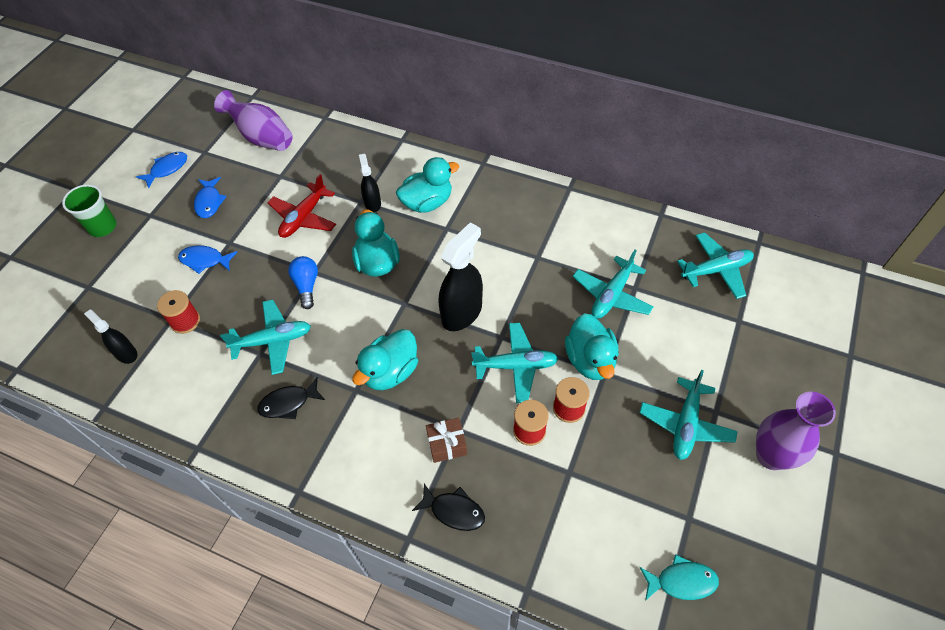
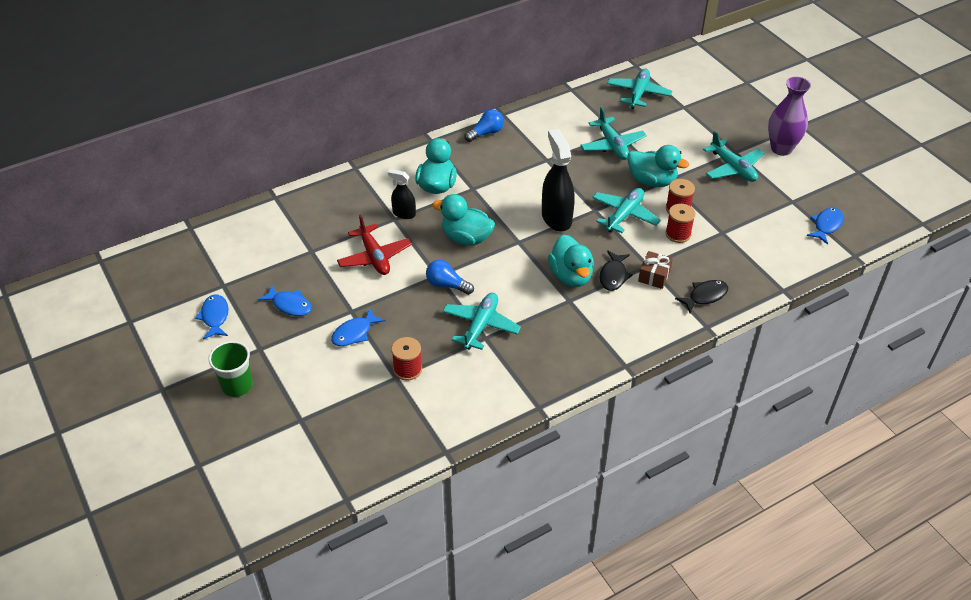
camera: 55 degrees left, 10 degrees down
(126, 353) = (403, 418): black spray bottle -> none
(261, 137) = (251, 243): purple vase -> none
(288, 403) = (546, 340): black fish -> black fish (613, 275)
(530, 192) = (486, 133): none -> blue light bulb
(681, 581) = (826, 225): turquoise fish -> blue fish

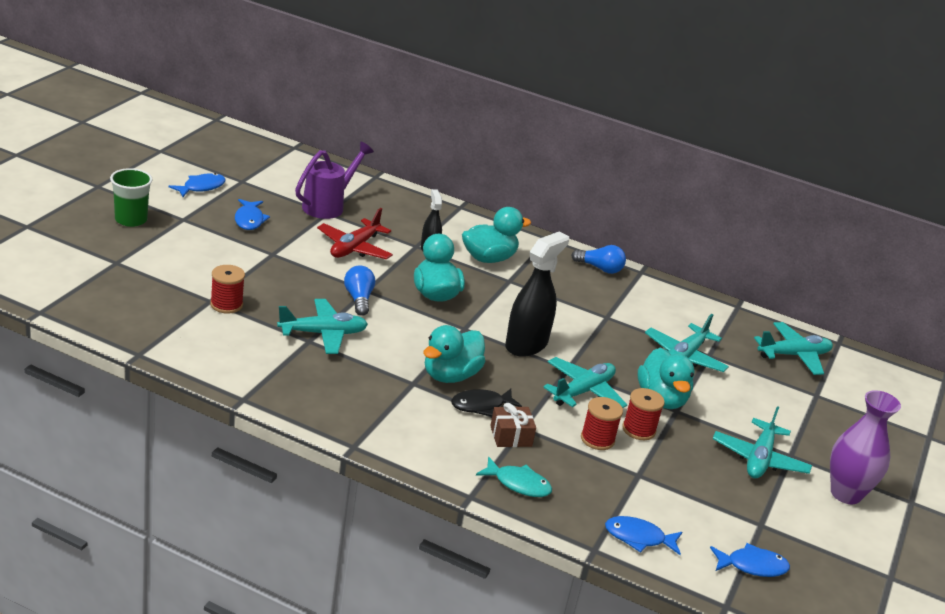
camera: 50 degrees right, 15 degrees down
(301, 246) = (328, 206): none -> purple watering can
(354, 333) = (246, 263): blue fish -> blue fish (638, 538)
(624, 215) = (583, 391): turquoise plane -> turquoise plane turned 45 degrees counterclockwise
(705, 296) = (518, 484): black fish -> turquoise fish

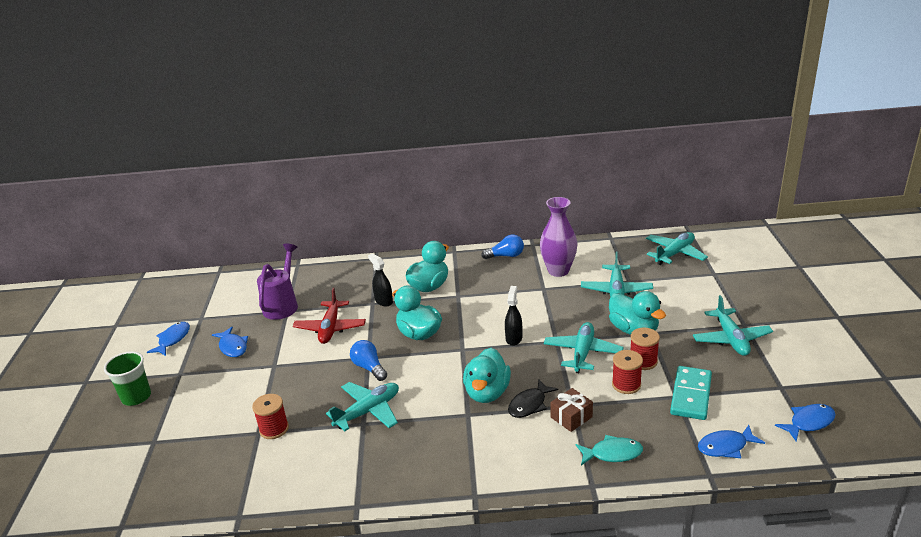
camera: 20 degrees left, 0 degrees up
(526, 345) = (514, 338): black spray bottle -> black spray bottle, size x0.56
(654, 481) = (691, 395): none -> turquoise domino
(845, 494) = (800, 333): purple vase -> purple vase (558, 271)

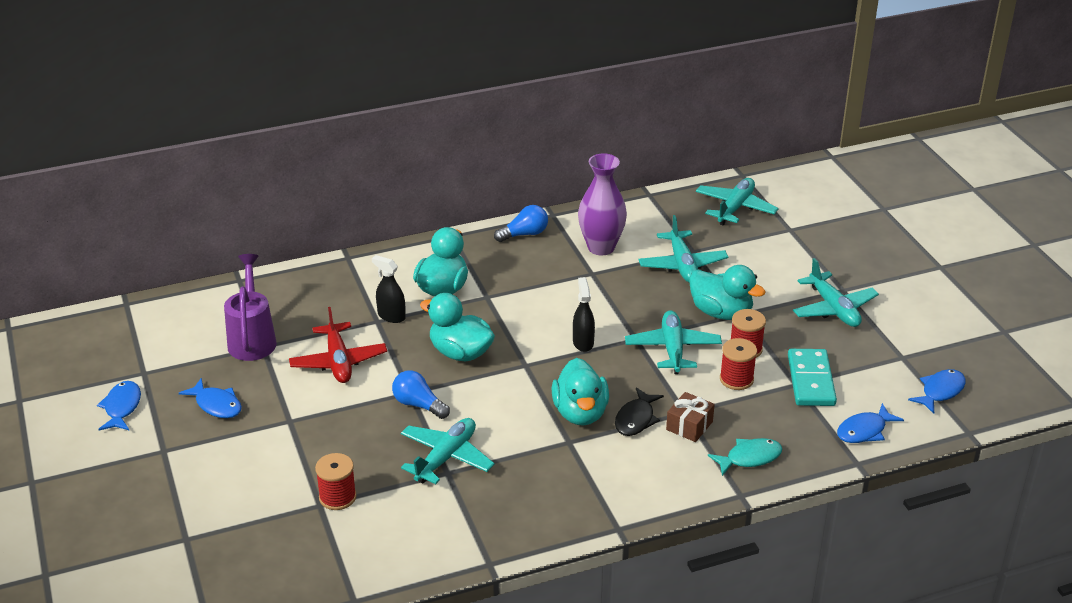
camera: 20 degrees left, 5 degrees up
(136, 397) = (122, 489): green cup -> none

